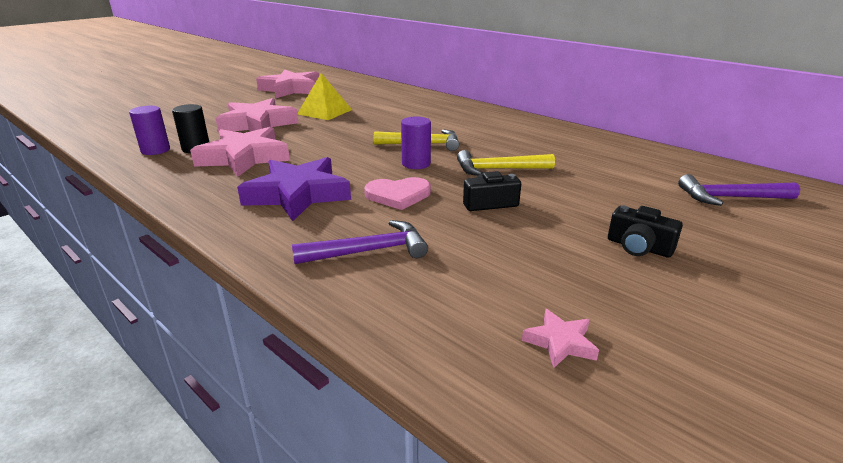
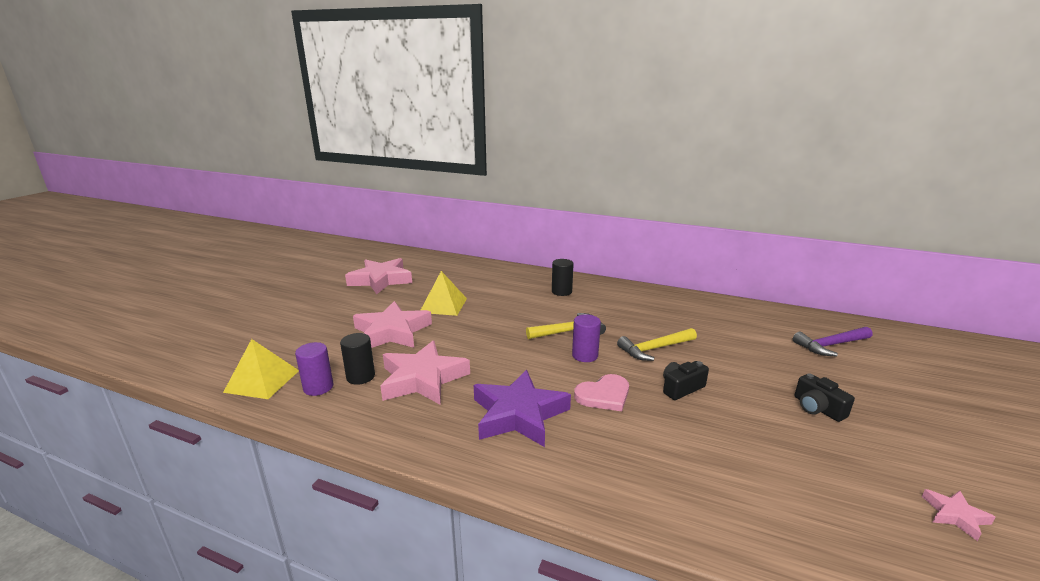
camera: 20 degrees left, 5 degrees down
(120, 140) = (262, 381): none -> yellow pyramid
(369, 251) = (639, 464): purple hammer -> none
(452, 115) = (561, 291): none -> black cylinder
(560, 342) = (849, 515): pink star -> pink star (955, 515)
(638, 247) = (817, 408): black camera -> black camera turned 45 degrees clockwise

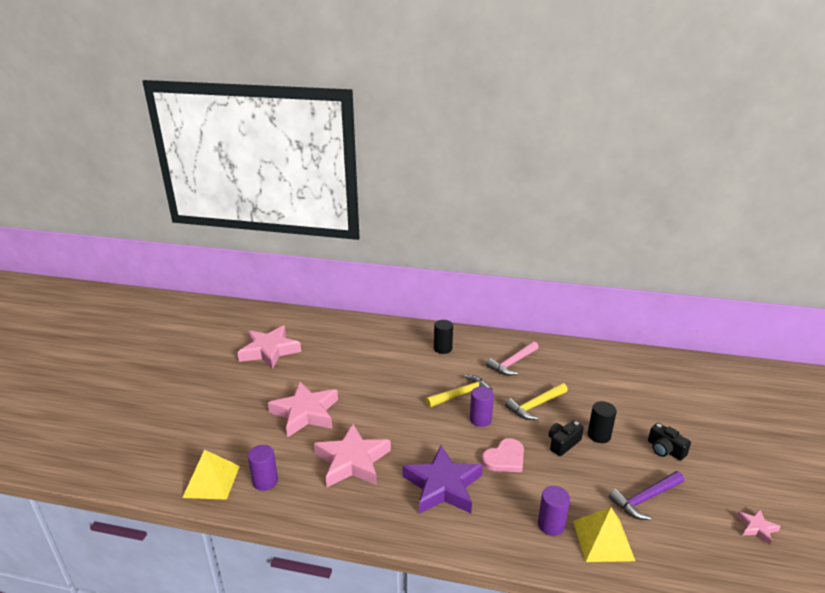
camera: 10 degrees left, 5 degrees up
(360, 376) = (297, 465): black cylinder -> black cylinder (599, 435)
(443, 305) = (341, 376): yellow pyramid -> yellow pyramid (603, 540)
(637, 309) = (512, 363): none -> pink hammer
(646, 473) = (551, 525): none -> purple cylinder
(830, 345) = (671, 386): purple hammer -> purple hammer (645, 499)

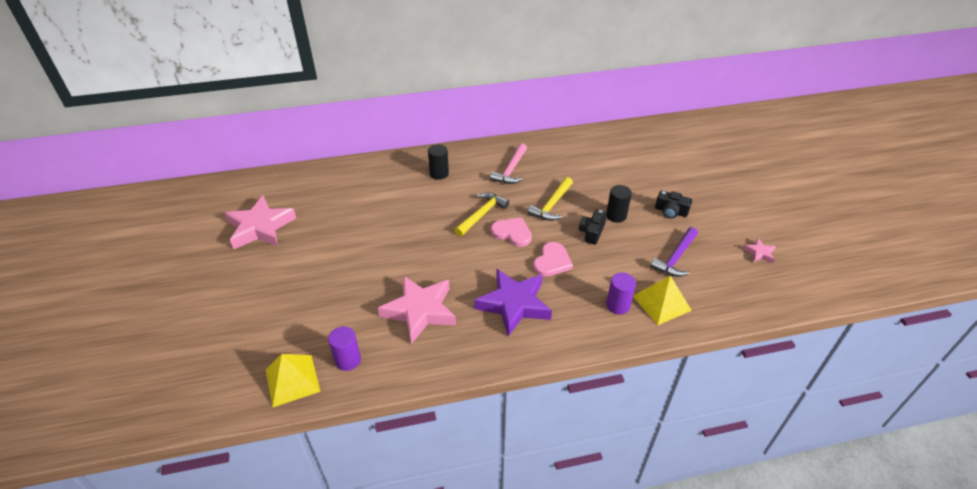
camera: 25 degrees left, 15 degrees up
(305, 413) = (344, 280): pink star -> none
(480, 419) = (512, 233): purple cylinder -> pink heart

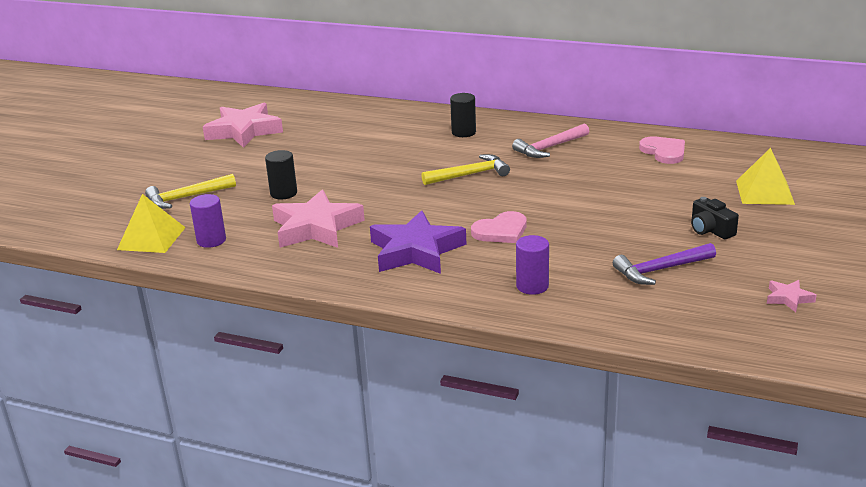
camera: 35 degrees right, 15 degrees down
(512, 233) = (485, 197): pink heart -> pink heart (664, 152)
(552, 205) = (561, 187): yellow hammer -> yellow hammer (186, 197)
(591, 232) = (580, 221): black camera -> none
(616, 215) = (630, 215): black cylinder -> black cylinder (283, 193)
(661, 303) = (589, 300): yellow pyramid -> yellow pyramid (764, 192)

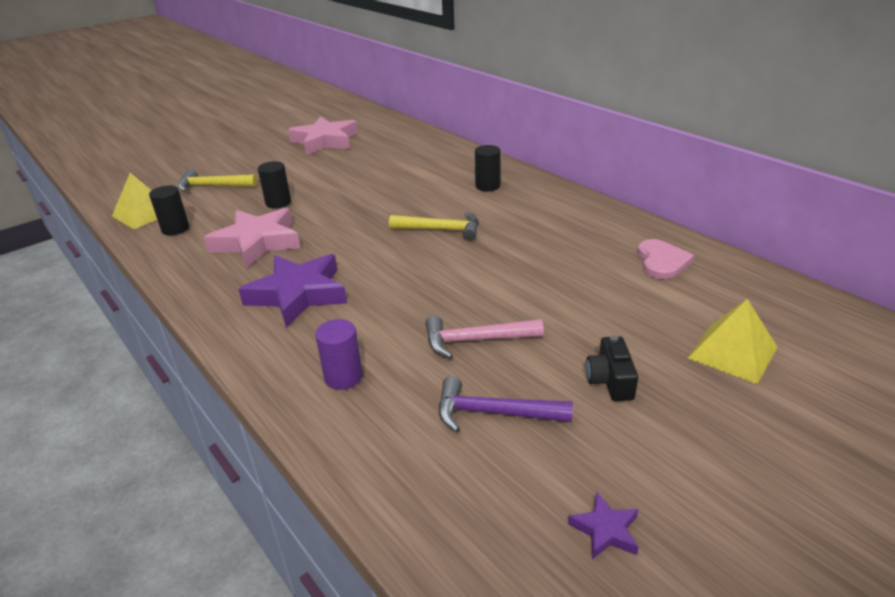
camera: 30 degrees right, 5 degrees up
(211, 240) = (175, 229): purple cylinder -> black cylinder
(501, 231) = (394, 300): pink heart -> none
(549, 148) = (547, 223): pink hammer -> pink hammer (475, 340)
(788, 298) = (605, 530): pink star -> purple star

